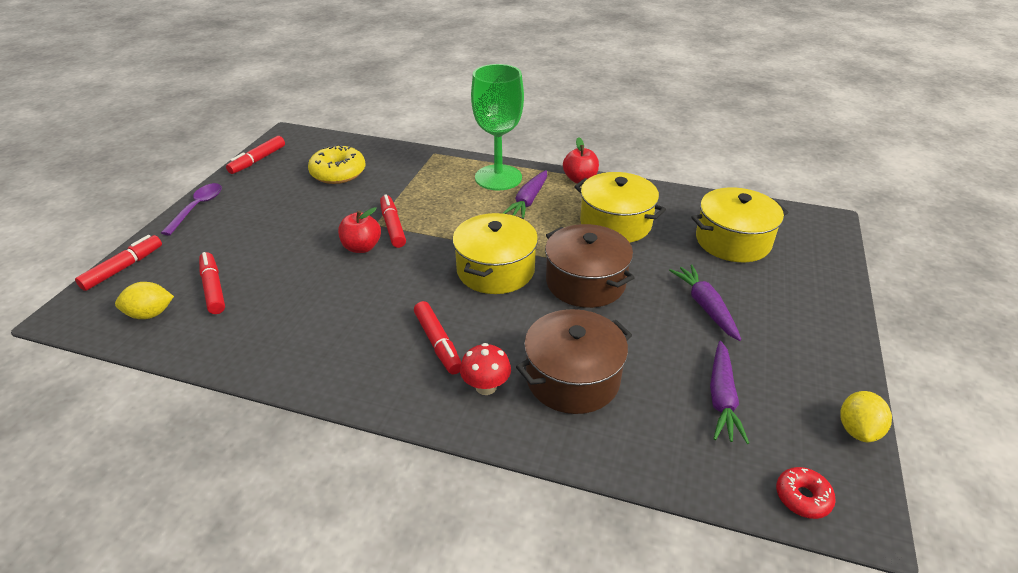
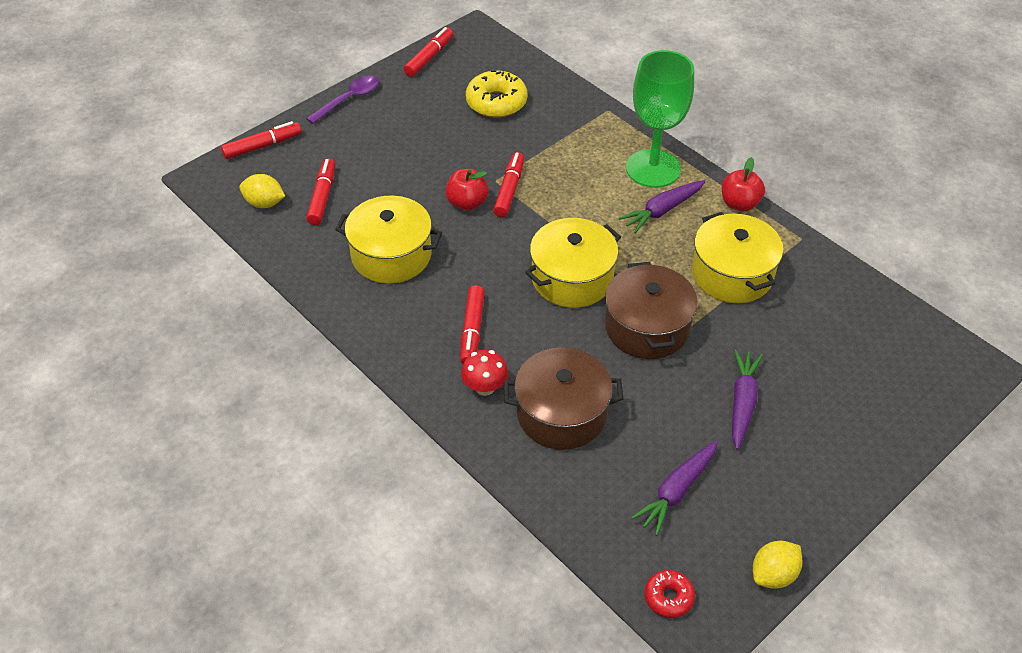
camera: 30 degrees right, 10 degrees up
(258, 160) = (429, 57): red marker -> red marker turned 150 degrees clockwise
(732, 241) = (841, 345): yellow pot -> yellow pot (391, 255)

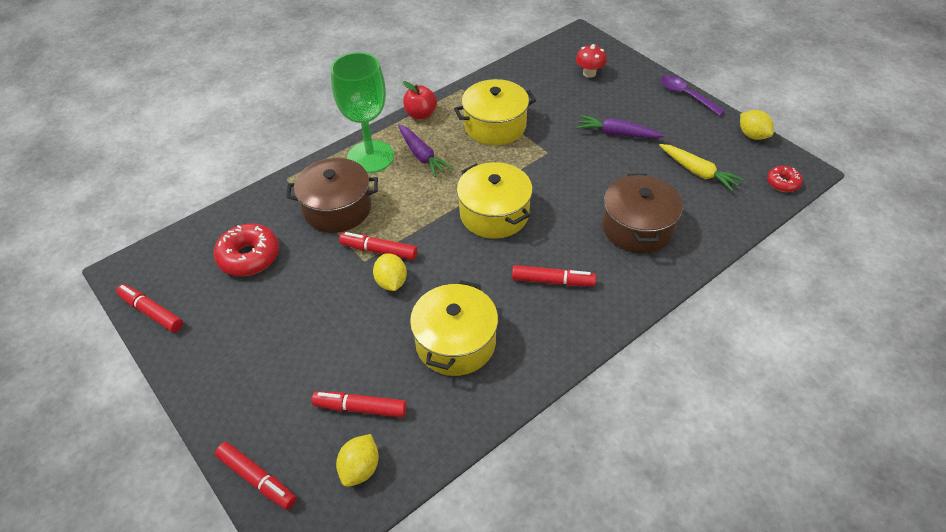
camera: 85 degrees left, 0 degrees up
(262, 146) = (257, 479): red marker -> red marker turned 150 degrees clockwise
(348, 99) = (199, 389): purple spoon -> purple spoon (686, 95)
(467, 203) = (391, 282): red apple -> yellow lemon
(485, 387) = (615, 274): red mushroom -> red mushroom (589, 73)
(496, 102) = (249, 257): yellow donut -> red donut
(647, 327) = (548, 174): brown pot -> brown pot (337, 208)
(676, 491) = (698, 172): purple carrot -> yellow carrot

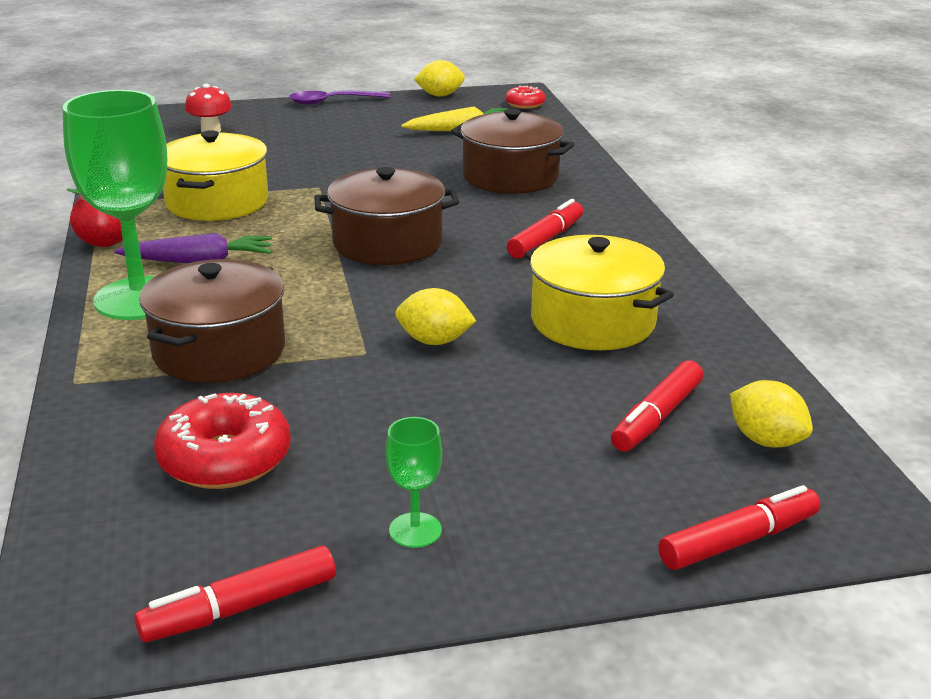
camera: 65 degrees left, 20 degrees down
(221, 345) = (415, 530): none -> green goblet
(379, 251) = (358, 337): red marker -> none
(494, 214) = (387, 243): yellow pot -> brown pot
(617, 134) = (343, 146): purple carrot -> none

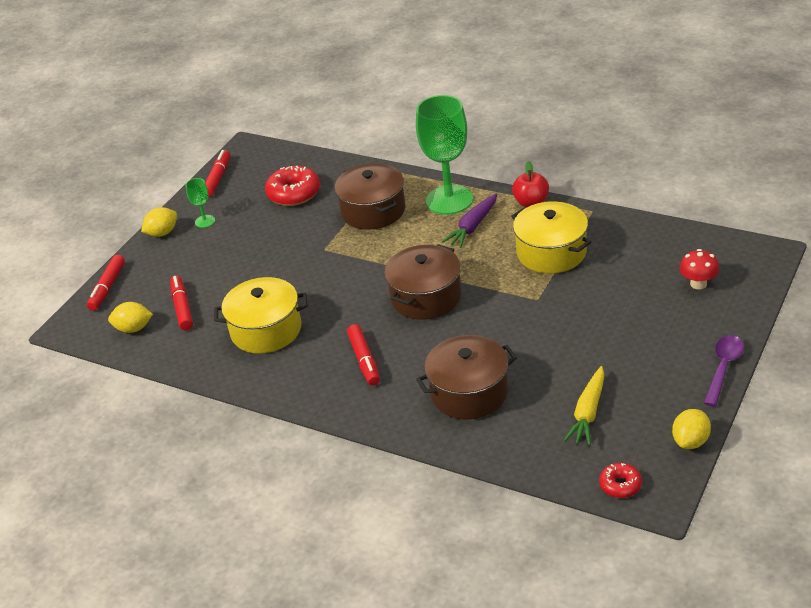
camera: 135 degrees right, 10 degrees up
(434, 341) = (309, 272): yellow lemon -> yellow lemon (162, 233)

